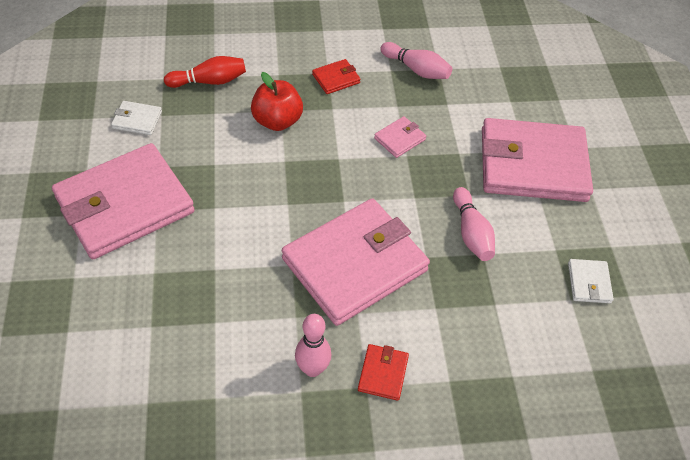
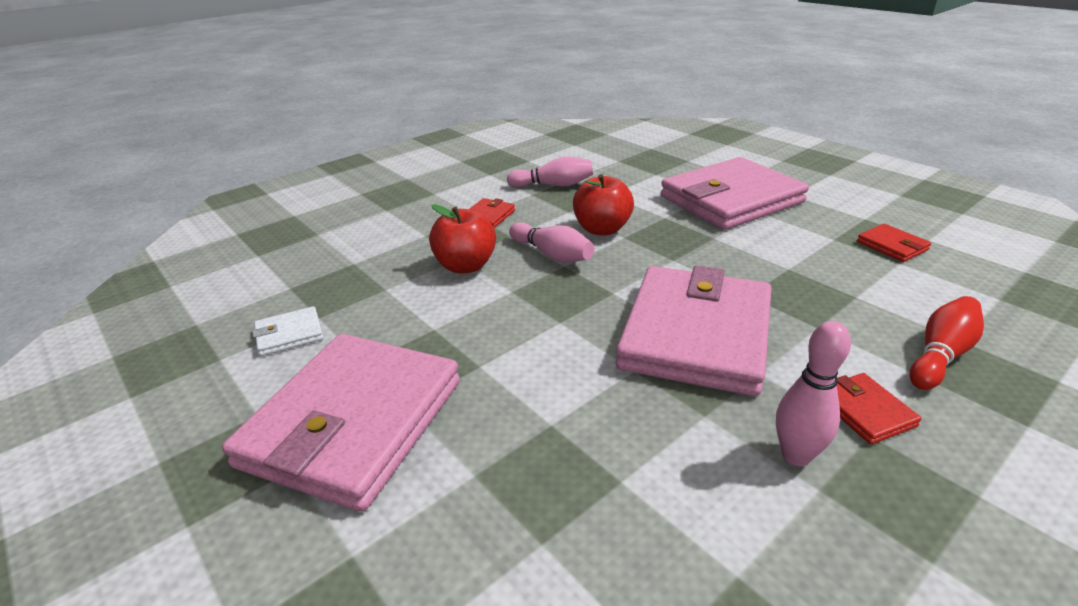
camera: 30 degrees left, 20 degrees down
(209, 81) = (351, 268): red bowling pin -> red bowling pin (940, 355)
(399, 139) = (602, 229): pink wallet -> red apple
(471, 233) = (756, 260): pink bowling pin -> pink bowling pin (552, 255)
(589, 283) = (892, 246): white wallet -> red wallet

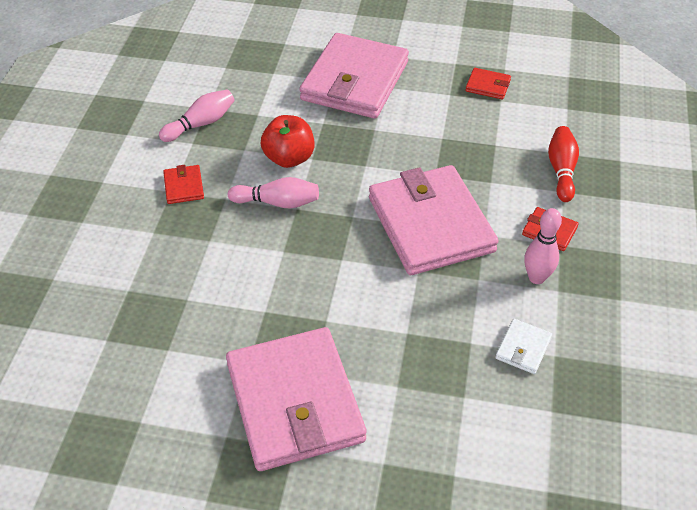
camera: 40 degrees left, 15 degrees up
(289, 334) = (166, 375): white wallet -> white wallet (523, 348)
(465, 266) = (224, 246): red apple -> none

